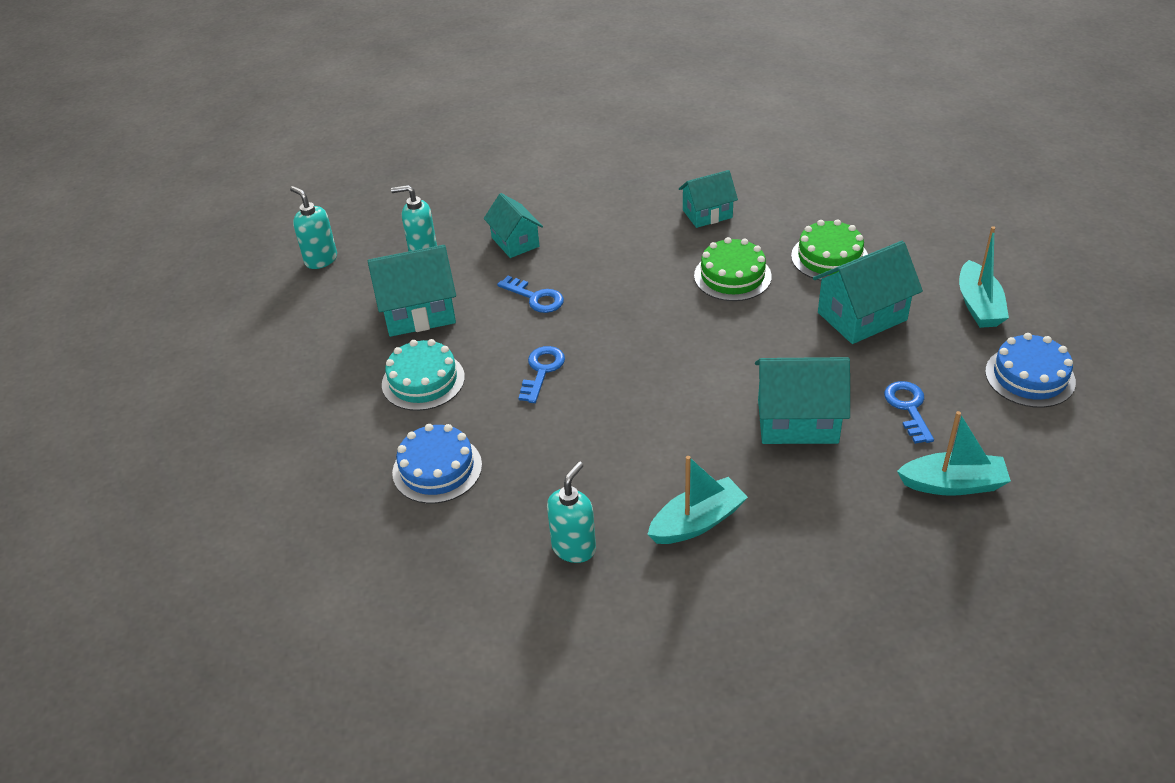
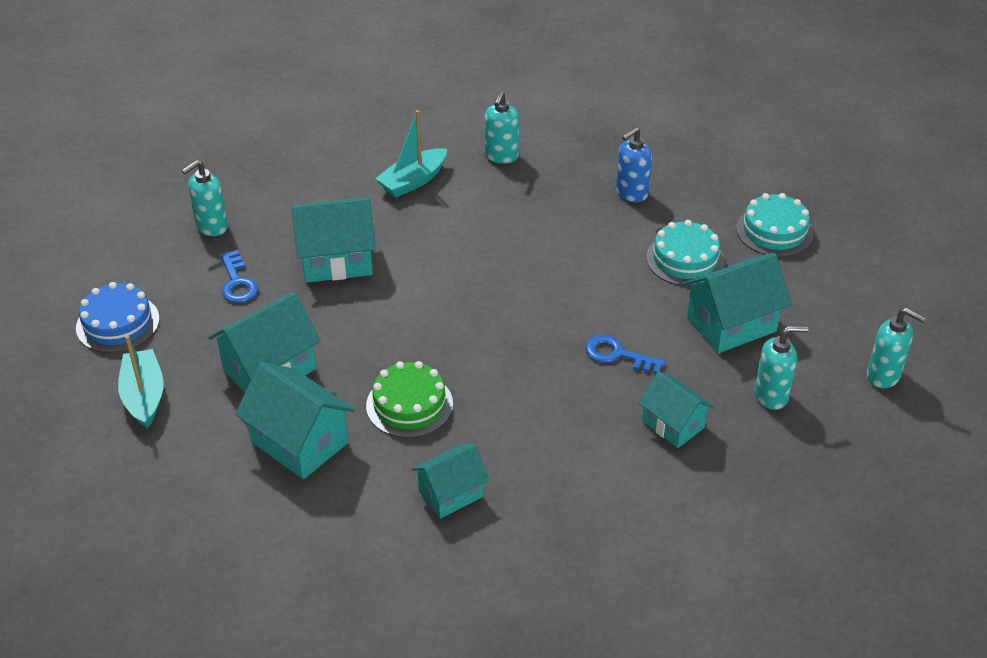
camera: 165 degrees right, 0 degrees up
(311, 402) = (774, 231): none -> turquoise cake
(437, 469) = (631, 193): blue cake -> blue soap dispenser
(542, 370) = (578, 280): blue key -> none
(829, 257) = (299, 442): green cake -> turquoise house
(953, 484) = (211, 227): turquoise boat -> turquoise soap dispenser

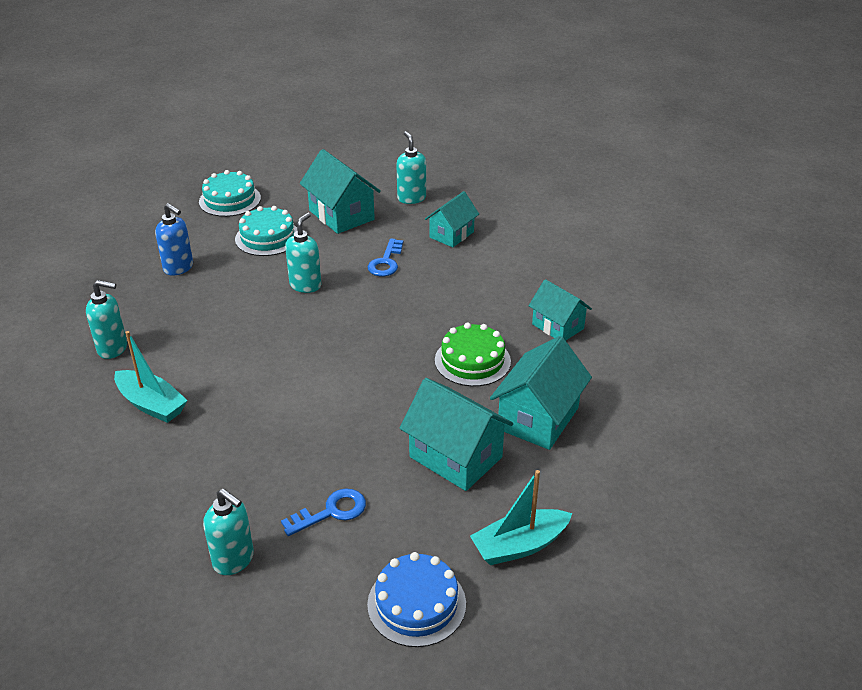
camera: 100 degrees left, 5 degrees down
(336, 261) = (287, 439): turquoise house -> none
(884, 376) = (381, 159): turquoise soap dispenser -> turquoise soap dispenser (305, 285)

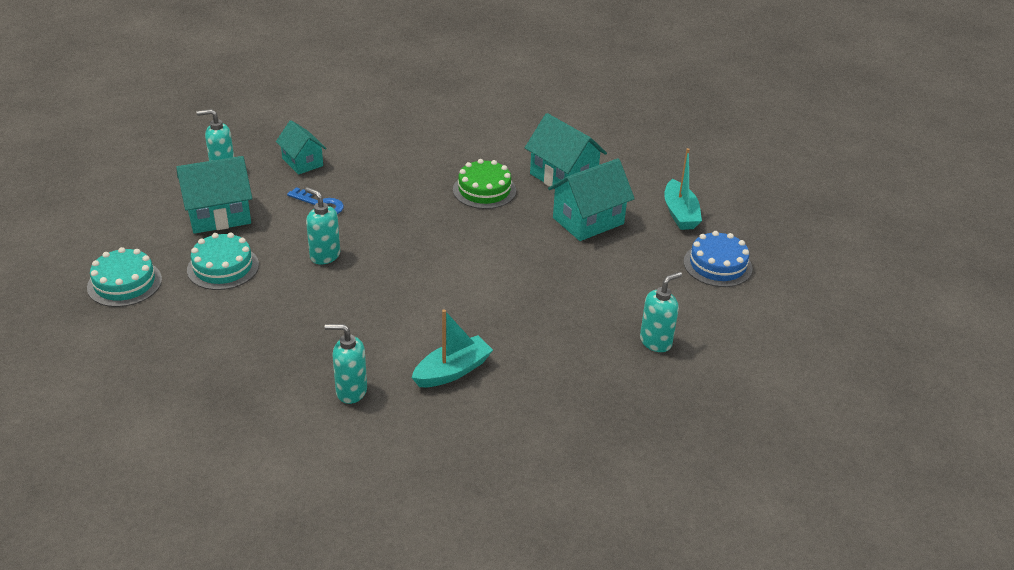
camera: 75 degrees left, 0 degrees up
(113, 348) = (351, 391): turquoise soap dispenser -> turquoise soap dispenser turned 105 degrees counterclockwise
(179, 268) = (235, 334): blue soap dispenser -> none
(331, 512) = (623, 287): blue key -> none
(557, 326) = (464, 143): turquoise house -> none

